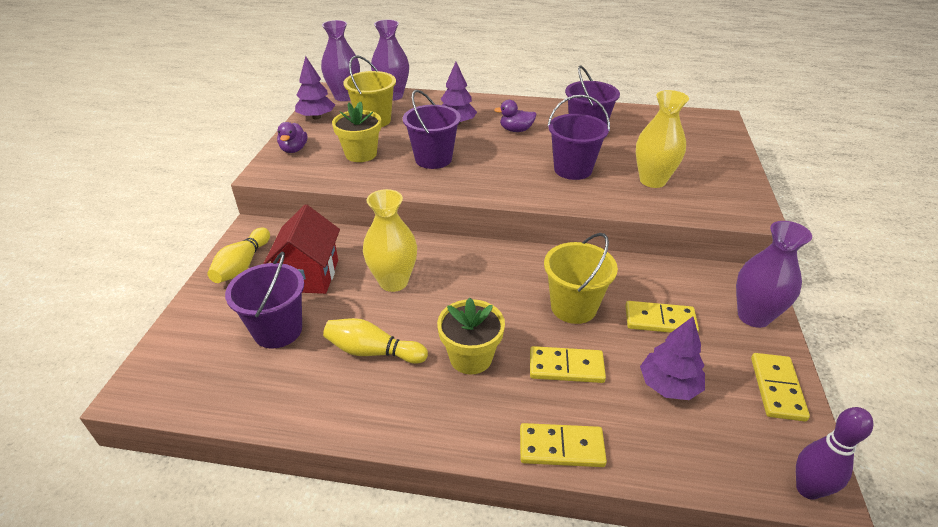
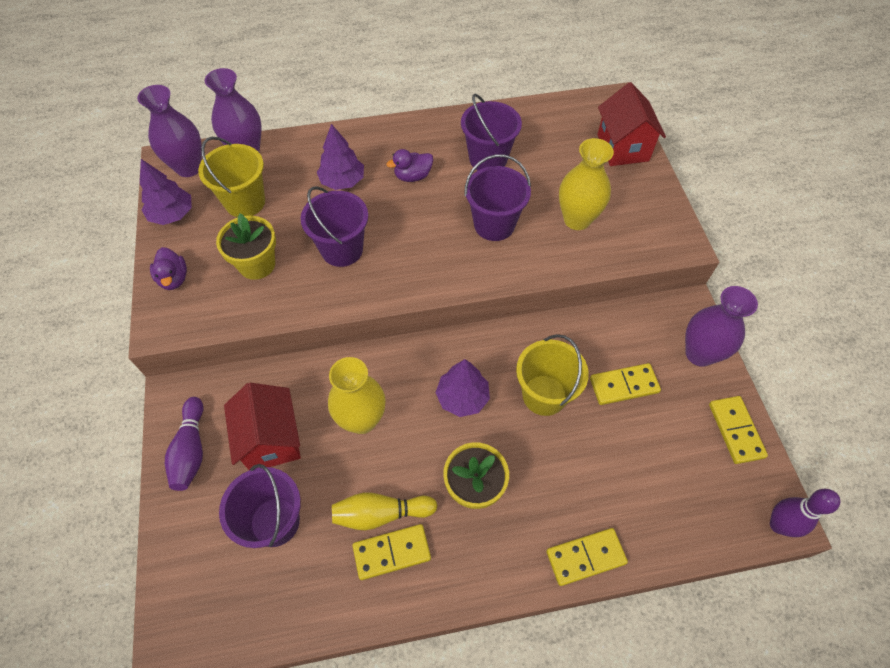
camera: 20 degrees left, 20 degrees up
(242, 265) = (191, 450): yellow bowling pin -> purple bowling pin
(566, 367) = (561, 469): yellow domino -> yellow domino (392, 552)
(668, 385) = (651, 458): purple tree -> purple tree (462, 397)
(716, 146) = (622, 147): none -> red house

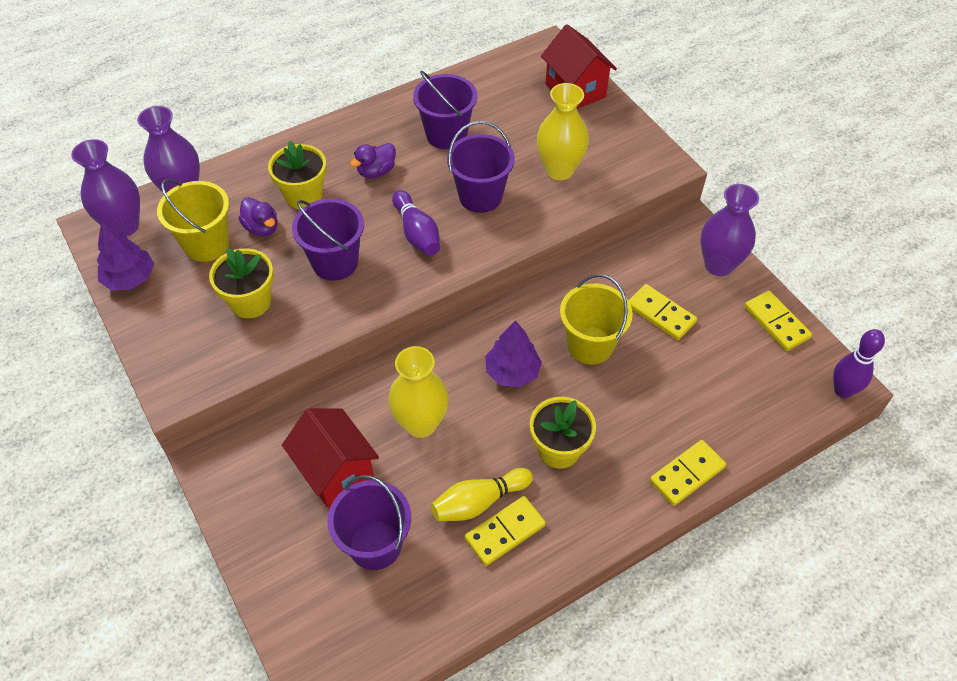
camera: 20 degrees left, 5 degrees down
(174, 279) = (165, 341): purple duck -> purple duck (262, 228)
(191, 450) = (254, 508): purple bowling pin -> purple bowling pin (417, 233)
(342, 181) = (304, 195): purple tree -> yellow flower pot
(623, 385) = (661, 314): yellow domino -> yellow domino turned 75 degrees clockwise

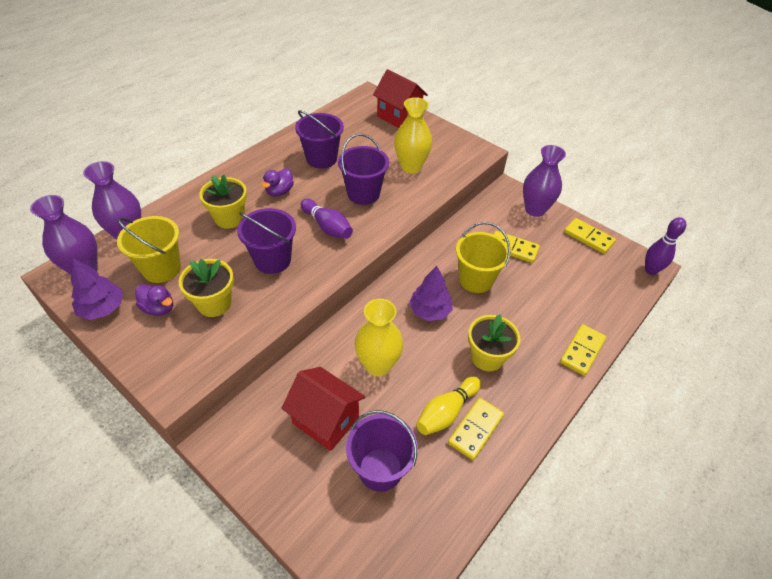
camera: 20 degrees left, 5 degrees down
(262, 228) = (204, 247): purple duck -> purple duck (159, 308)

